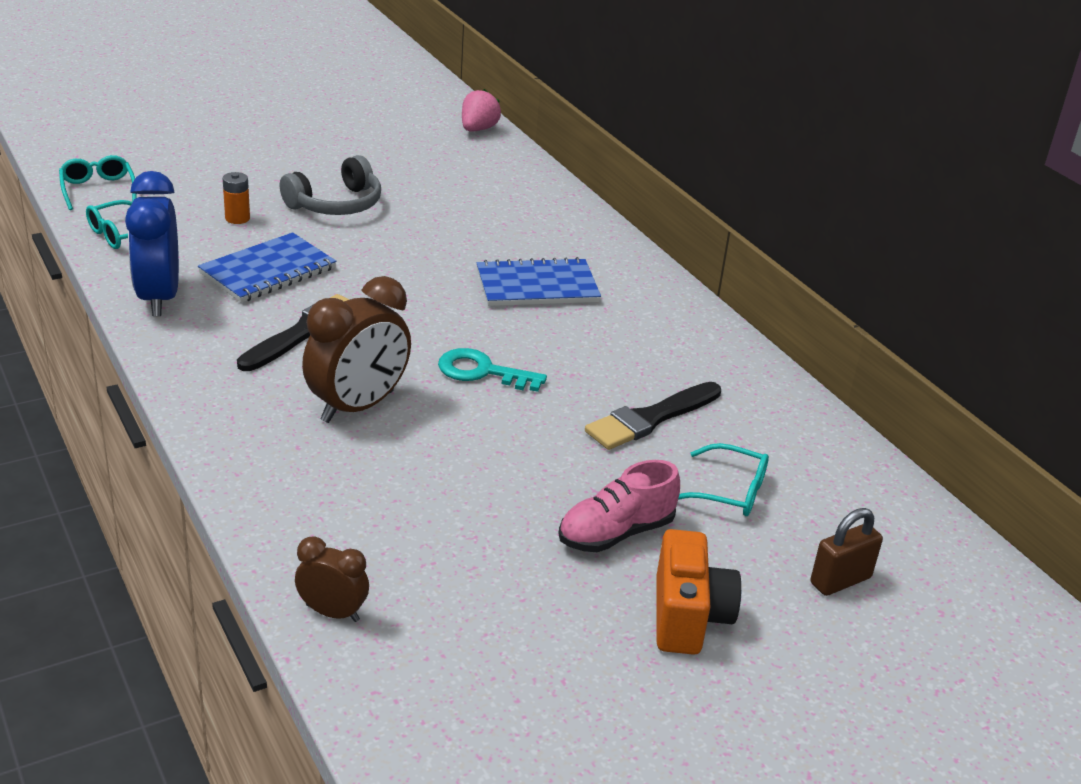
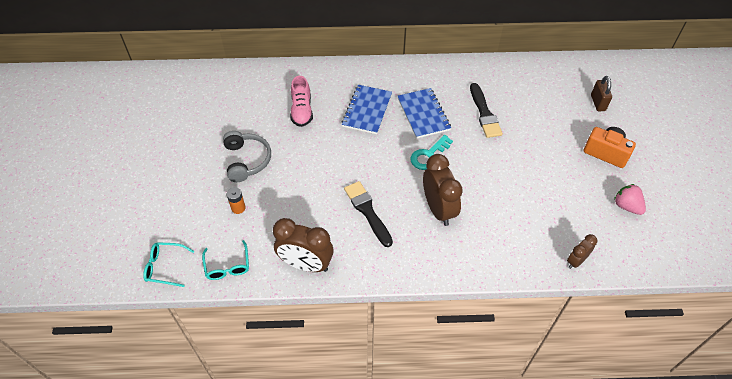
camera: 60 degrees left, 20 degrees up
(159, 298) = (306, 264): blue clock -> brown clock
(268, 271) = (302, 210): blue notebook -> blue notebook (423, 114)
(478, 129) = (197, 75): pink strawberry -> pink strawberry (626, 206)
(616, 533) = (553, 154): pink shoe -> pink shoe (301, 110)
(729, 491) = (539, 110): turquoise glasses -> none

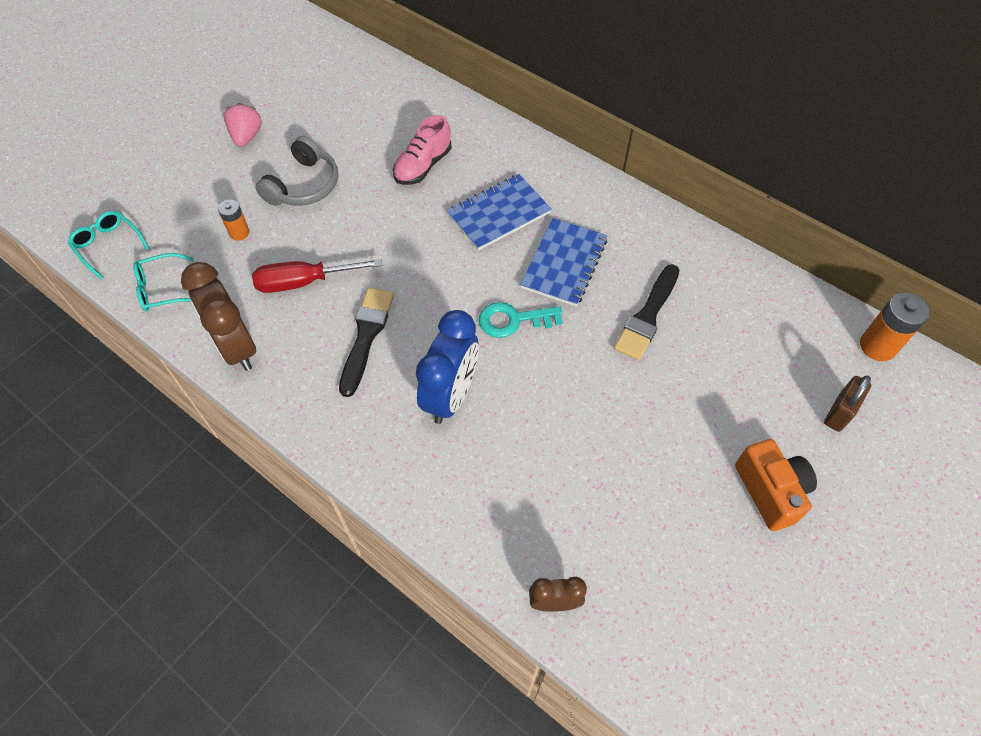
camera: 40 degrees right, 5 degrees up
(227, 266) = (162, 289): turquoise glasses -> turquoise glasses turned 45 degrees clockwise
(305, 208) = (304, 282): none -> red screwdriver
(438, 209) = (451, 396): brown clock -> blue clock
(584, 66) = (877, 346): none -> orange battery
(626, 206) = (716, 588): pink strawberry -> pink strawberry (246, 136)

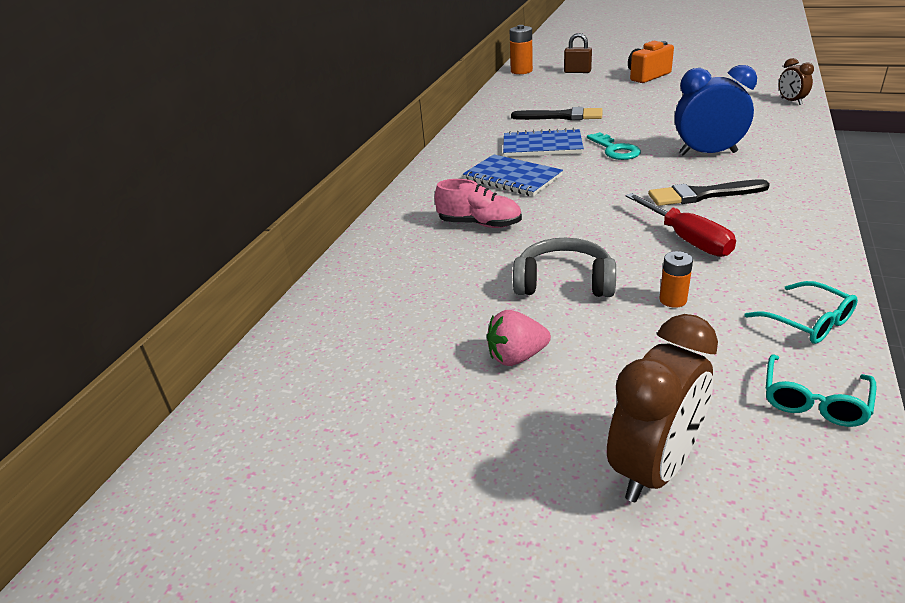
camera: 105 degrees left, 25 degrees down
(236, 347) = (801, 248): brown clock -> brown clock (654, 468)

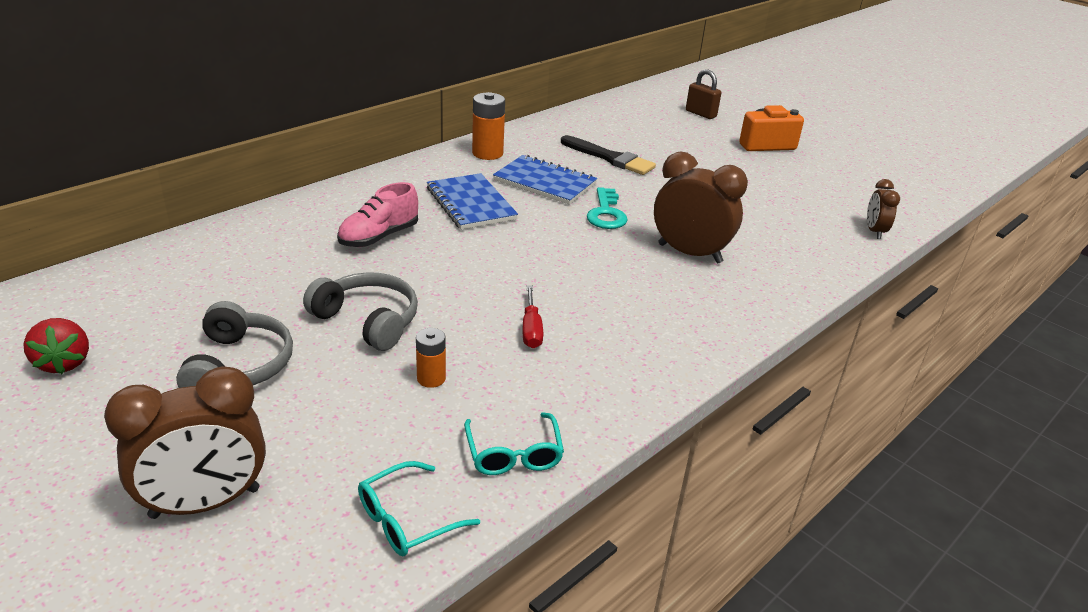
camera: 20 degrees right, 0 degrees up
(360, 424) = (64, 363): none -> red strawberry
(479, 224) = (379, 237): pink shoe -> pink shoe turned 90 degrees clockwise
(516, 357) = (239, 366): pink strawberry -> grey headphones
(521, 71) = (646, 93): orange battery -> orange battery (487, 153)
(686, 239) = (531, 329): red screwdriver -> red screwdriver, size x0.63
(703, 195) = (616, 293): black brush -> none
(707, 153) = (690, 253): blue clock -> brown clock

